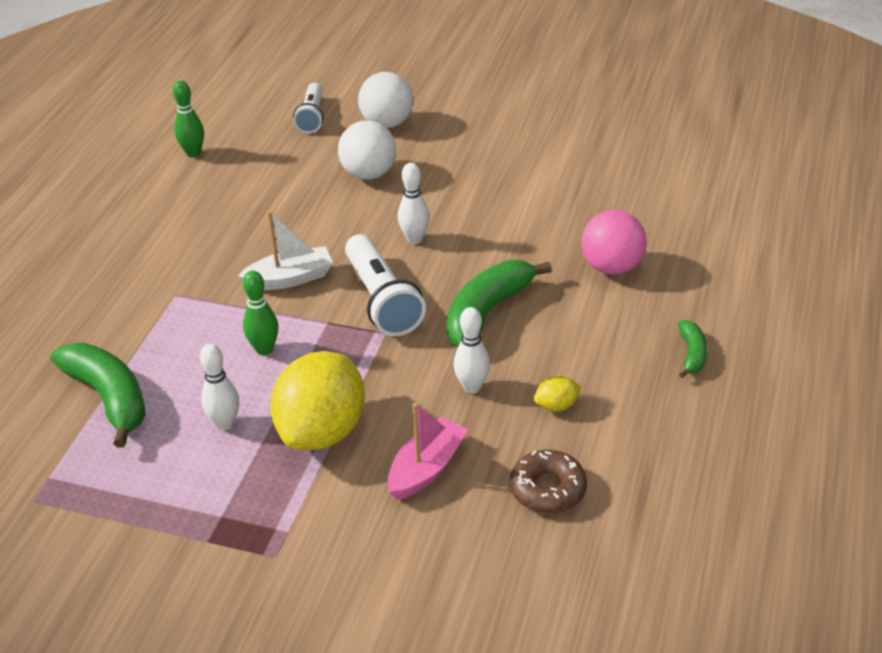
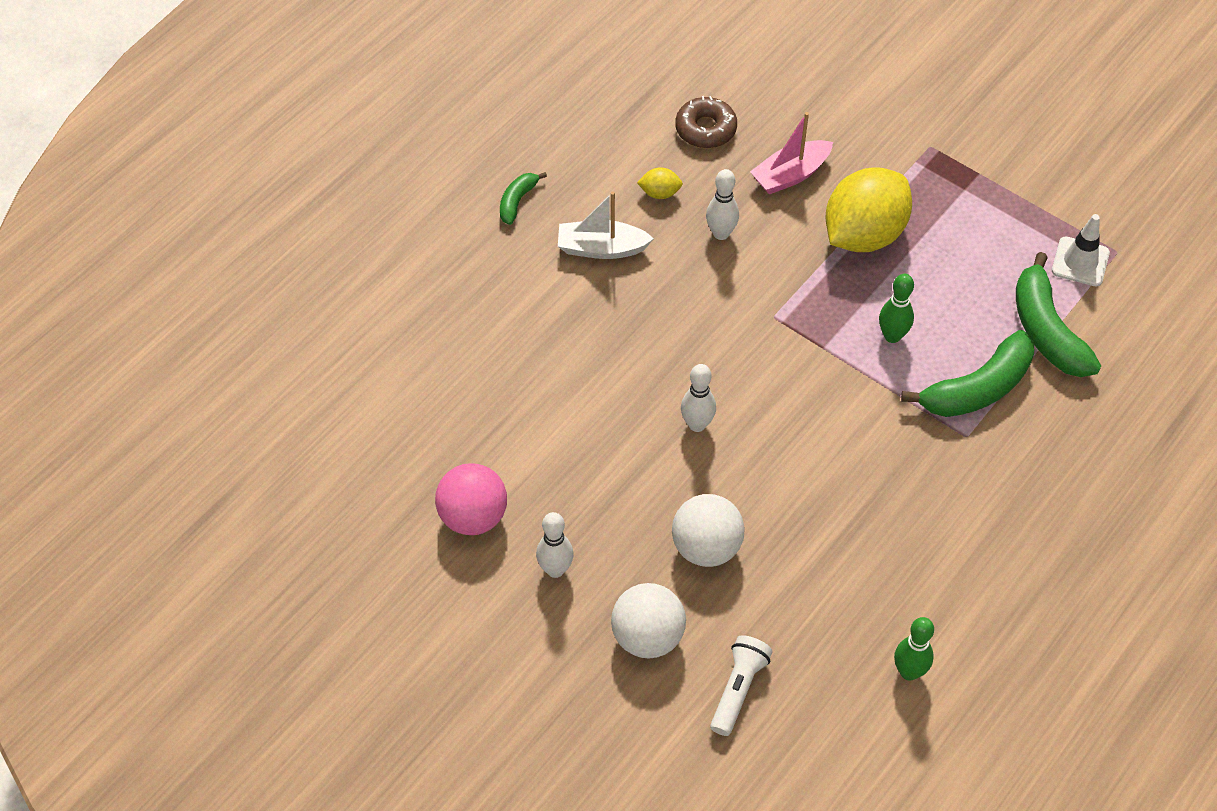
camera: 160 degrees left, 15 degrees up
(76, 475) = (1080, 262): none -> white traffic cone
(225, 423) = (945, 269): white bowling pin -> white bowling pin (555, 569)
(290, 279) = (844, 415): white boat -> white boat (601, 248)
(382, 300) = (762, 355): white flashlight -> none
(487, 312) = (668, 306): green banana -> green banana (977, 389)
(612, 267) = (522, 317): pink ball -> pink ball (473, 517)

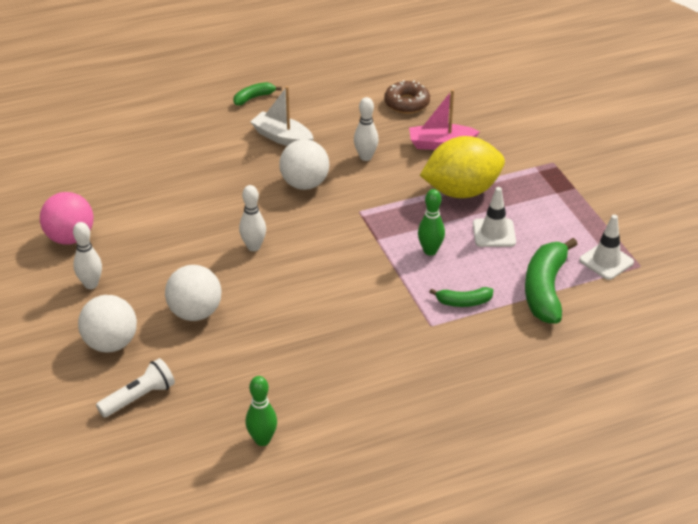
camera: 30 degrees right, 15 degrees down
(660, 193) = (346, 124): yellow lemon -> none
(682, 306) = (304, 184): none -> white ball
(940, 278) = (494, 233): none -> white traffic cone
(977, 389) = (463, 302): green banana -> green banana, size x0.51

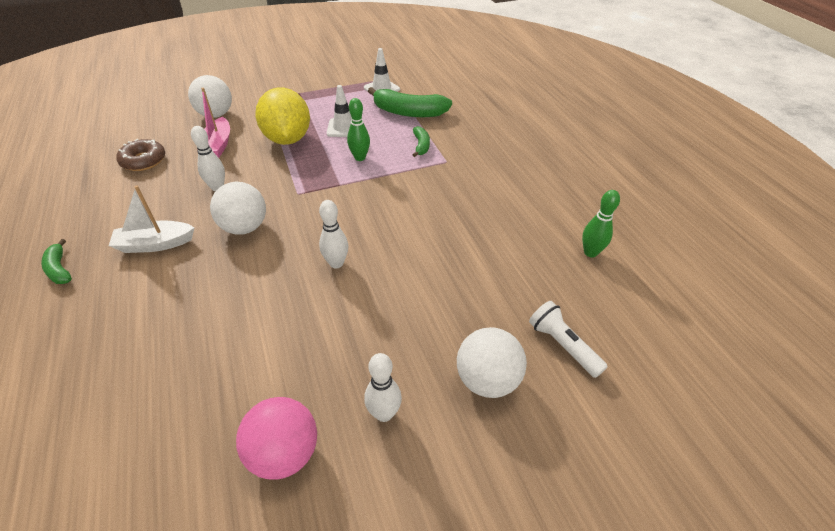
camera: 90 degrees left, 5 degrees up
(195, 313) = (435, 306): white ball -> white ball (216, 114)
(282, 138) = (155, 244): white boat -> white boat turned 45 degrees clockwise

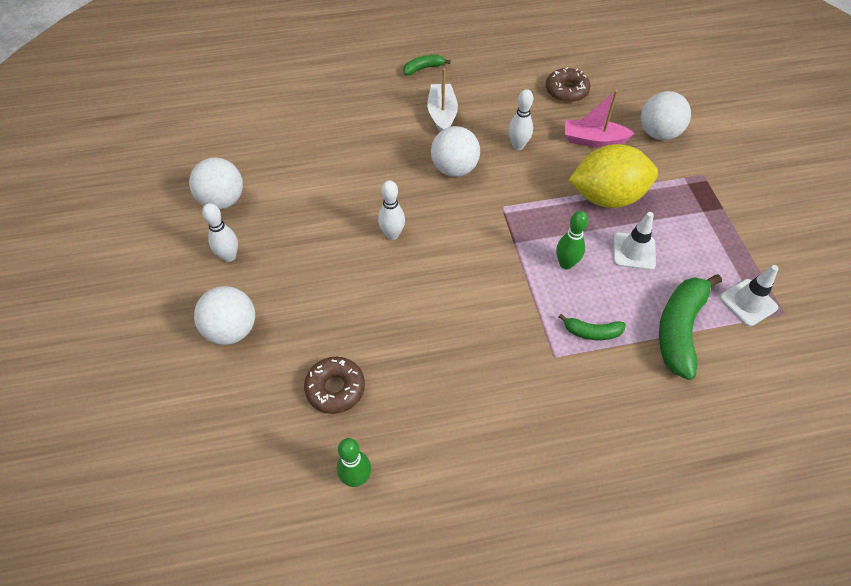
camera: 100 degrees right, 10 degrees up
(284, 453) = (222, 200): pink ball -> white ball
(521, 278) = (335, 388): none -> brown donut
(562, 345) = (244, 401): white flashlight -> none

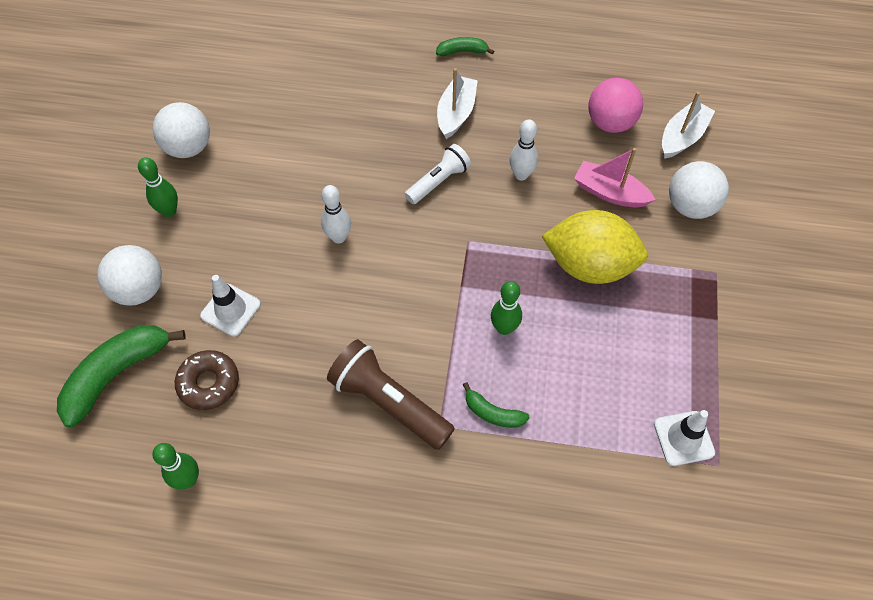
camera: 20 degrees right, 5 degrees up
(229, 256) = (169, 211): white bowling pin -> green bowling pin
(454, 169) = (438, 181): white ball -> white flashlight
(502, 352) = (389, 402): none -> brown flashlight
(566, 91) = (610, 123): brown donut -> pink ball
(625, 87) = (682, 137): none -> white boat
(634, 251) = (586, 338): white traffic cone -> white traffic cone (230, 310)
(680, 329) = (590, 442): green banana -> green banana (117, 374)

